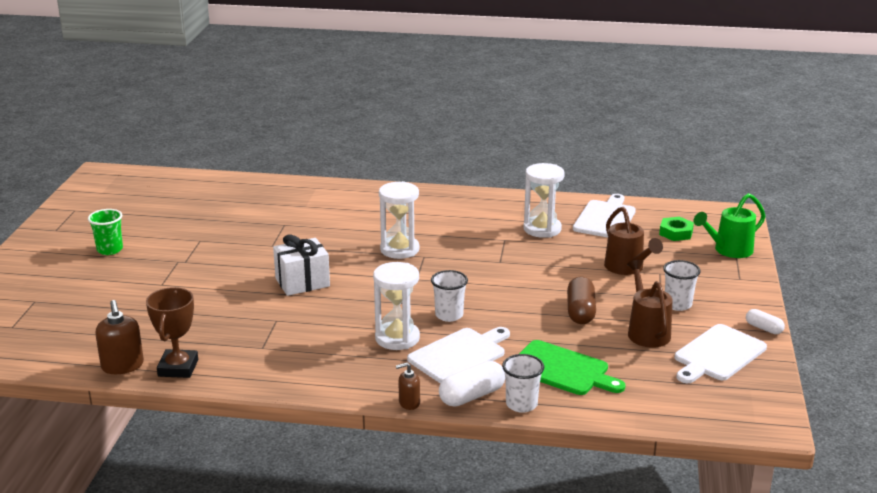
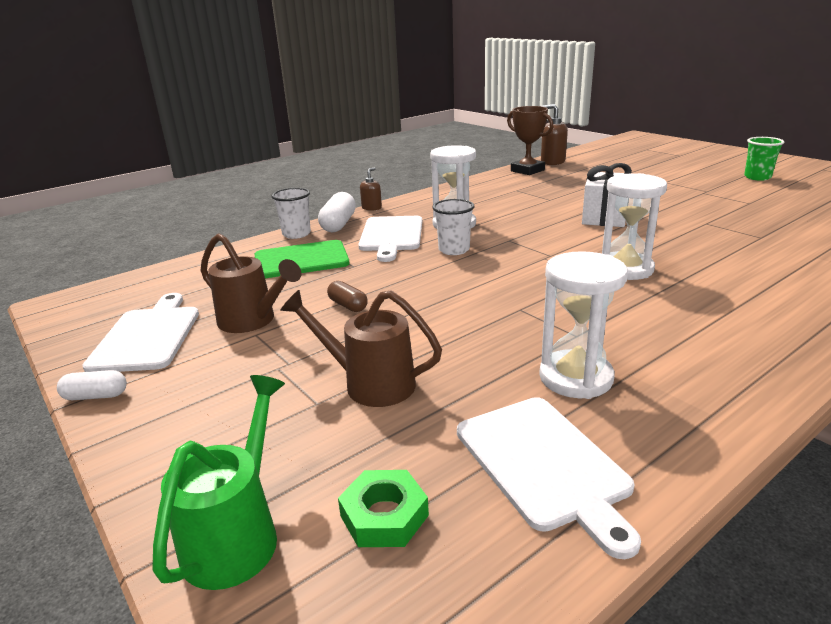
camera: 135 degrees right, 0 degrees up
(580, 311) = (348, 305): brown capsule -> brown capsule, size x0.60
(677, 304) = (244, 369): white cup -> none

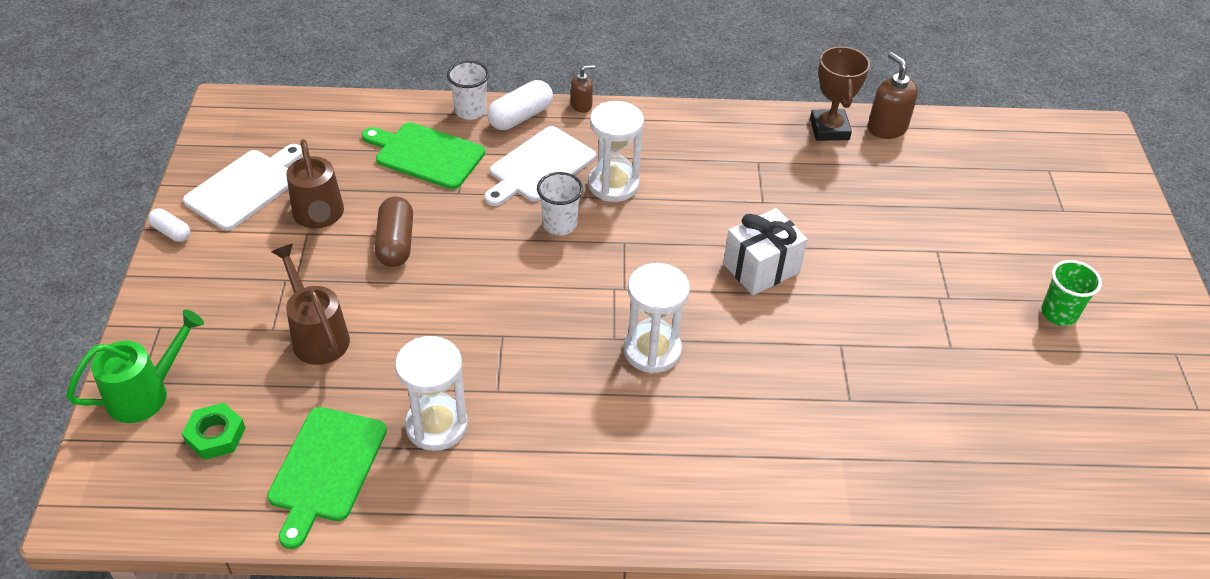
camera: 35 degrees right, 20 degrees up
(348, 305) = (396, 243): brown capsule -> brown capsule, size x1.68
(544, 464) = (326, 469): white cutting board -> green cutting board

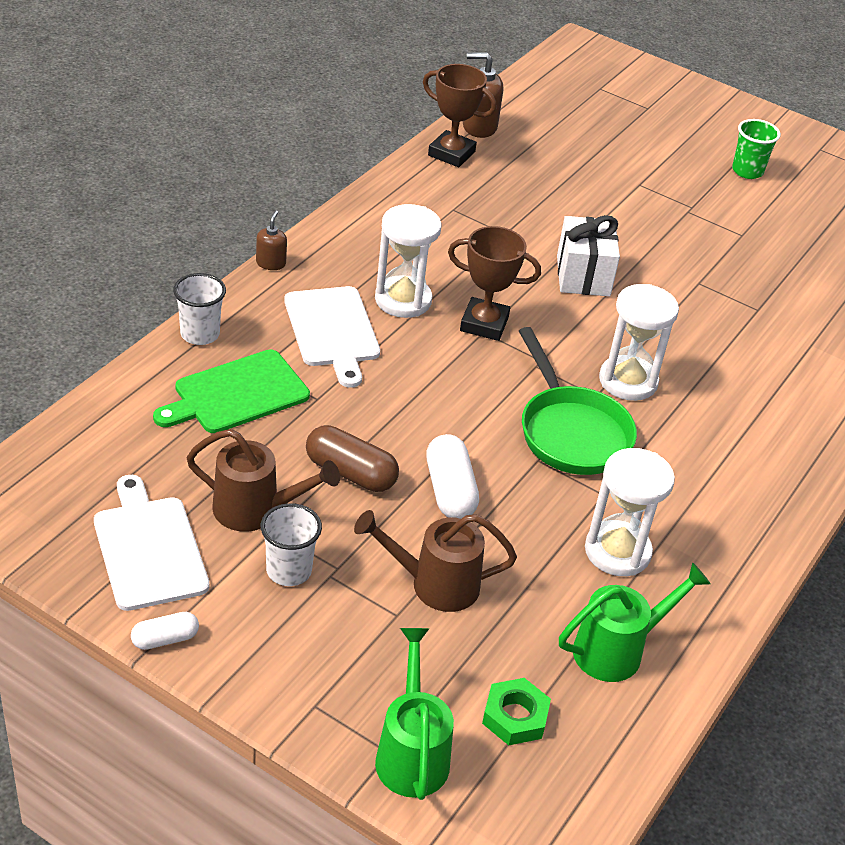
camera: 60 degrees left, 5 degrees down
(326, 469) = (617, 650): green cutting board -> green watering can
(520, 117) = (246, 307): white capsule -> white capsule (450, 491)
(553, 341) = (571, 432): none -> green pan
(559, 225) = (425, 357): white cup -> white cup (288, 571)
(633, 238) = (484, 324): none -> brown trophy

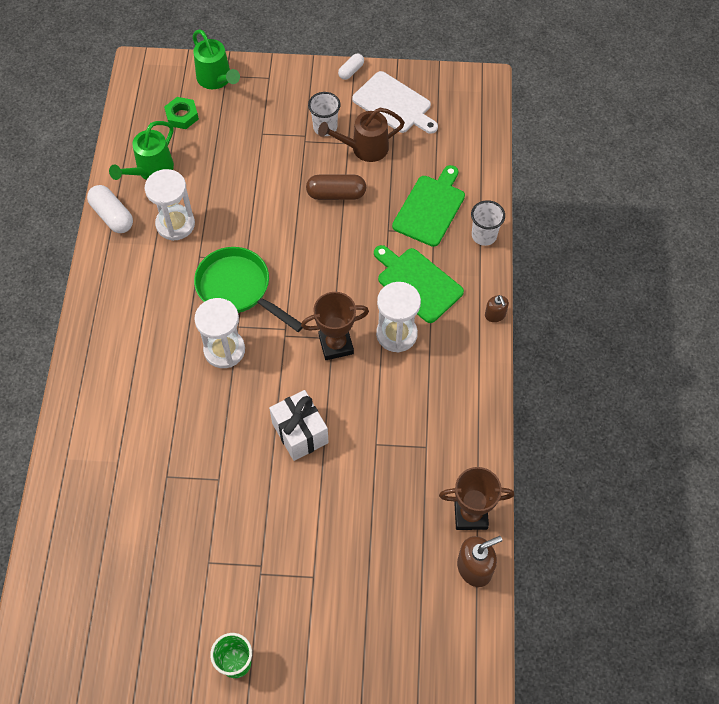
camera: 155 degrees right, 20 degrees up
(332, 331) = (417, 283): white cutting board -> green cutting board
(434, 584) = (255, 157): brown watering can -> none
(450, 491) = (280, 212): white capsule -> white capsule (112, 216)

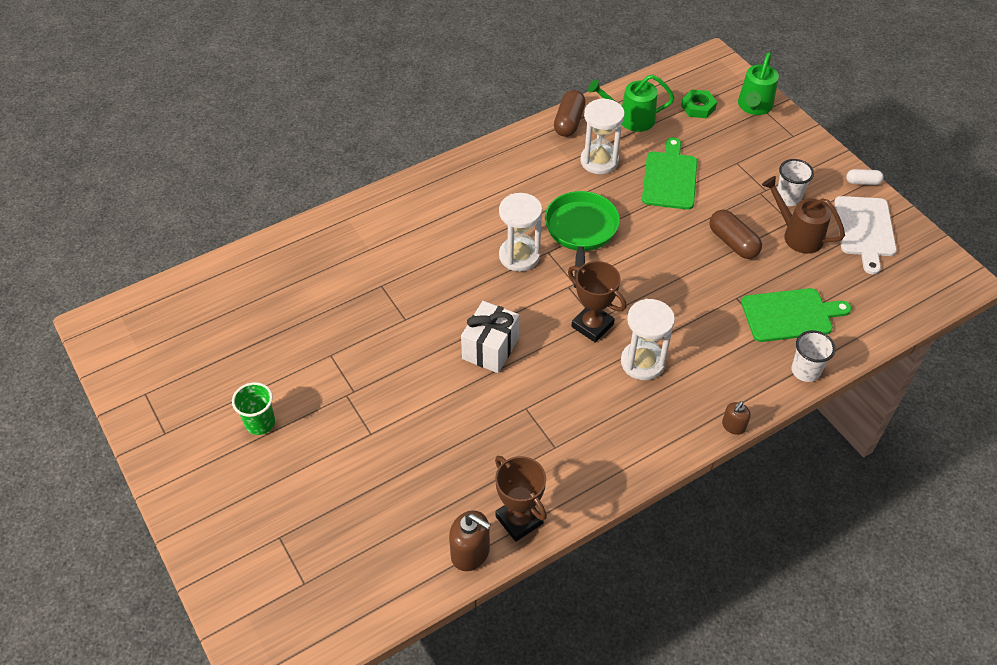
camera: 55 degrees right, 10 degrees down
(112, 216) = (569, 122): white capsule -> brown capsule
(417, 283) = (706, 349): green cutting board -> green cutting board (670, 178)

